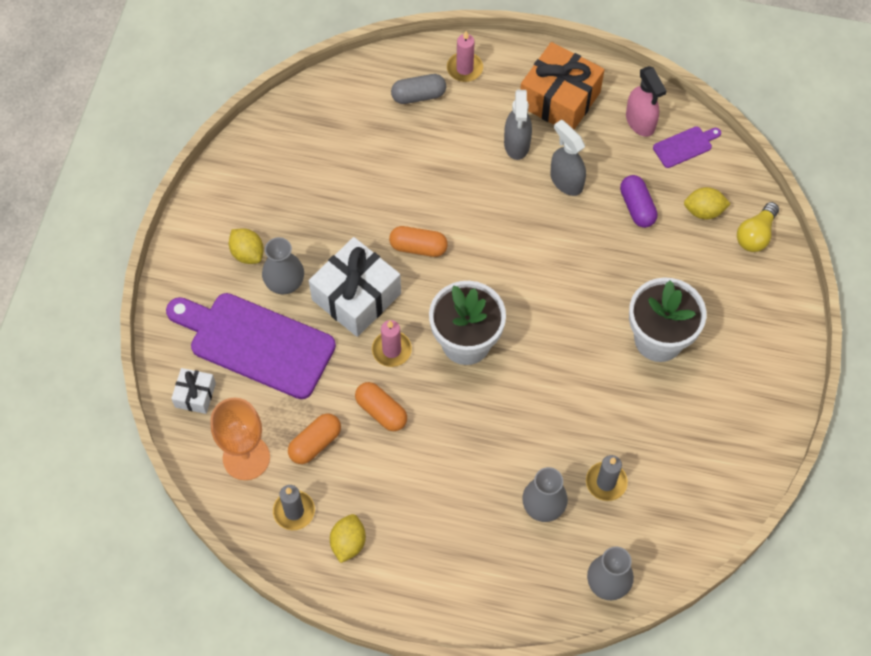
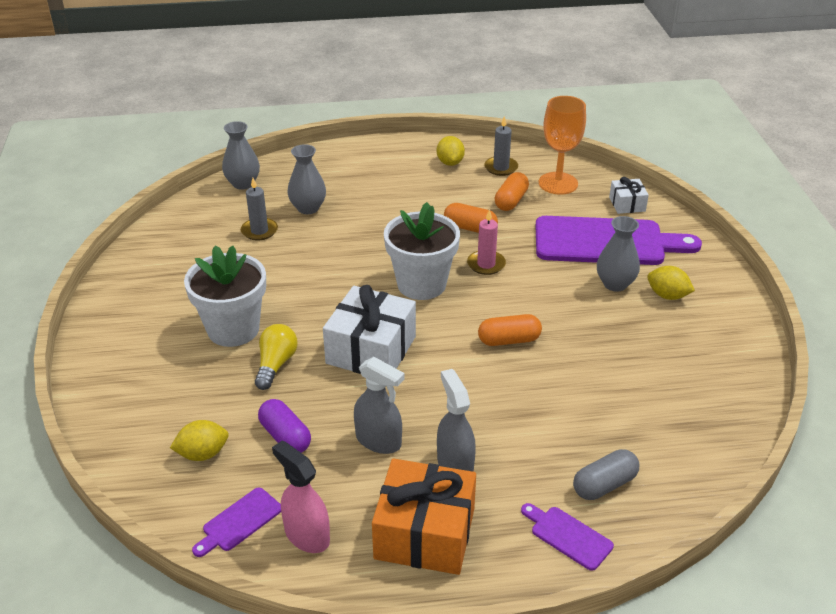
camera: 160 degrees right, 25 degrees down
(356, 296) = (543, 291): white gift -> white gift (371, 350)
(464, 68) = (568, 536): pink candle -> purple cutting board
(755, 235) = (135, 446): yellow light bulb -> yellow light bulb (276, 364)

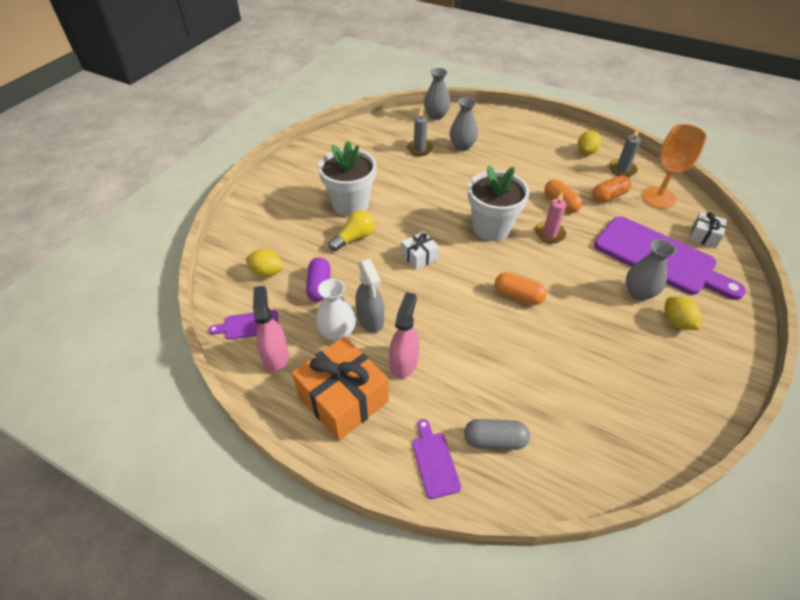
camera: 35 degrees right, 10 degrees up
(355, 473) = (337, 333): none -> white vase
(371, 350) = (419, 256): white gift -> white gift, size x0.51
(455, 464) = (404, 362): grey spray bottle -> pink spray bottle

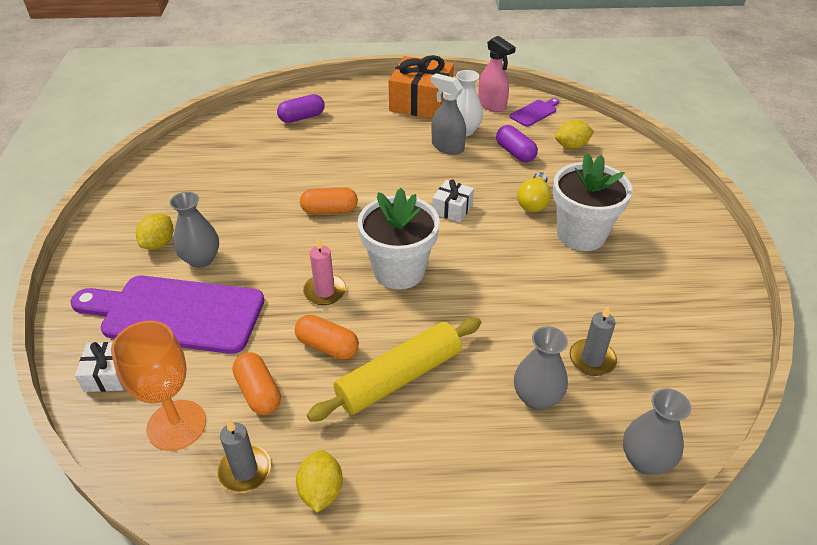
camera: 150 degrees right, 5 degrees down
(404, 362) = (396, 132): pink spray bottle -> none
(434, 461) = (336, 97): purple cutting board -> none
(494, 440) = (302, 117): grey capsule -> purple capsule
(526, 176) = (399, 377): none -> yellow rolling pin
(609, 196) = (258, 392): orange capsule -> orange capsule turned 60 degrees counterclockwise
(676, 322) = (159, 243): yellow lemon -> yellow lemon turned 75 degrees clockwise

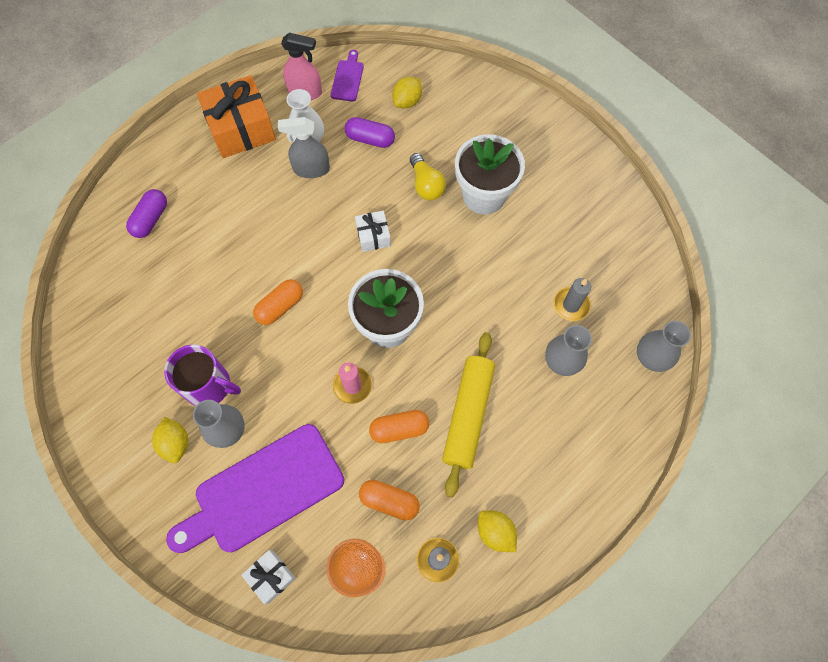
camera: 40 degrees left, 25 degrees up
(223, 225) = (209, 385): none -> purple mug

